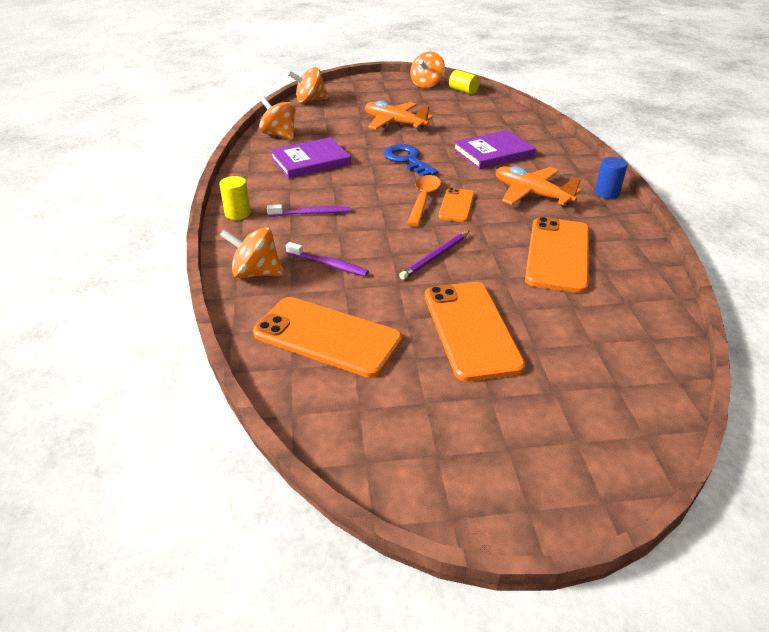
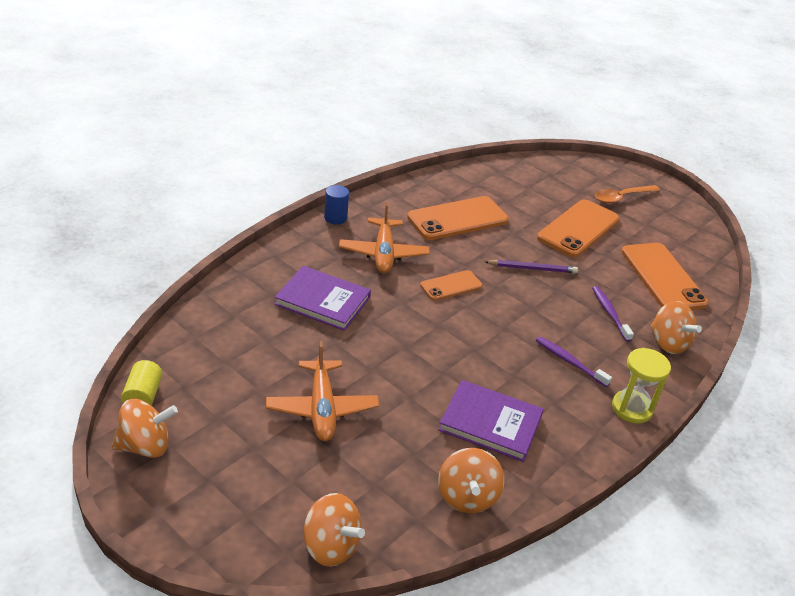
camera: 135 degrees left, 0 degrees up
(237, 213) = (631, 408): yellow cylinder -> yellow hourglass
(407, 160) = (404, 351): blue key -> none
(423, 200) = (465, 307): orange spoon -> orange spoon (622, 197)

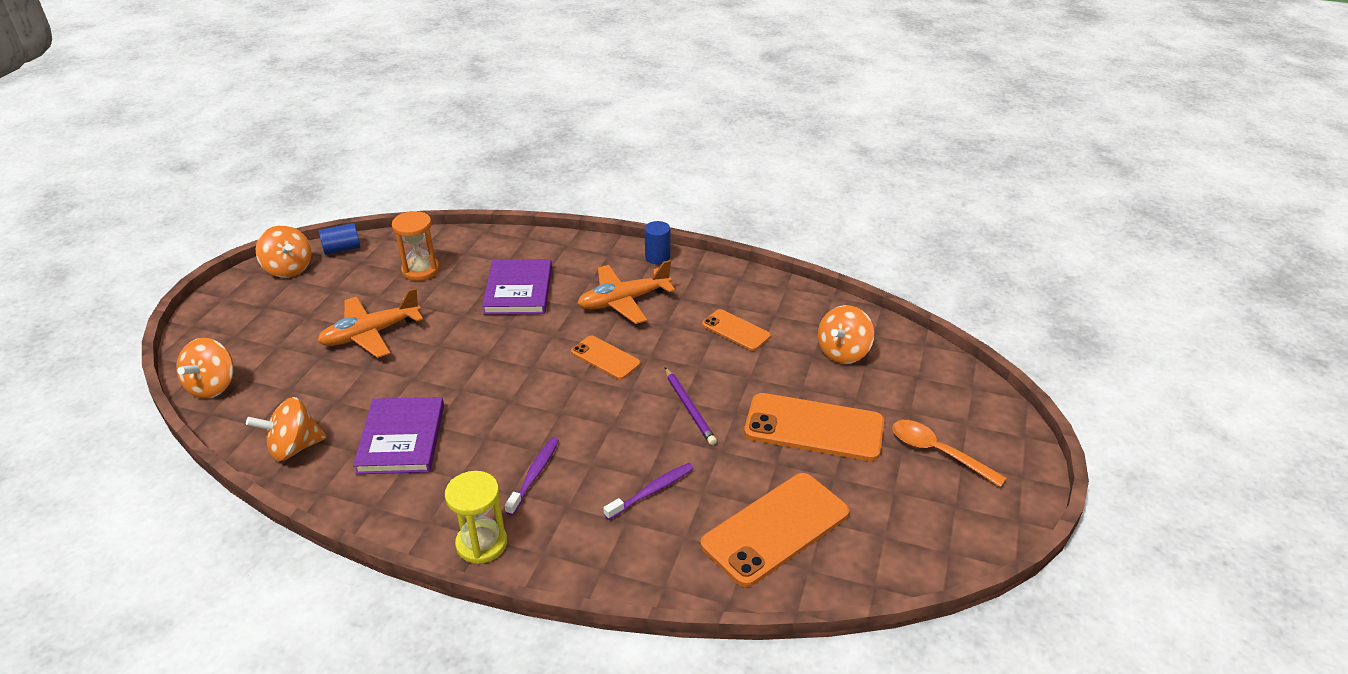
camera: 70 degrees right, 0 degrees up
(143, 396) = (342, 249): yellow cylinder -> blue cylinder
(238, 350) = (420, 270): none -> orange hourglass
(457, 219) = (736, 330): orange phone -> orange phone, size x0.56
(668, 343) = (629, 557): orange spinning top -> orange spinning top (843, 352)

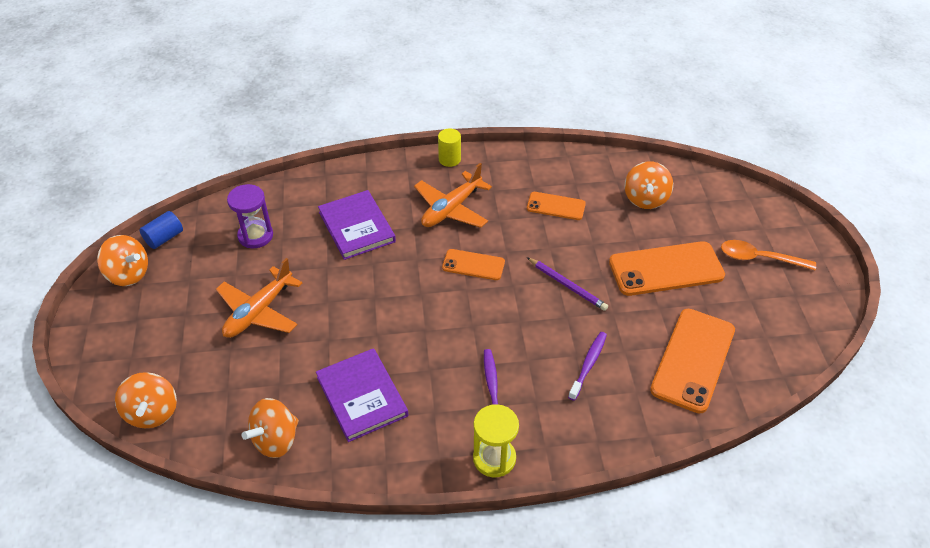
camera: 25 degrees left, 10 degrees up
(420, 270) = (255, 236): orange hourglass -> purple hourglass
(657, 257) = (449, 159): blue cylinder -> yellow cylinder

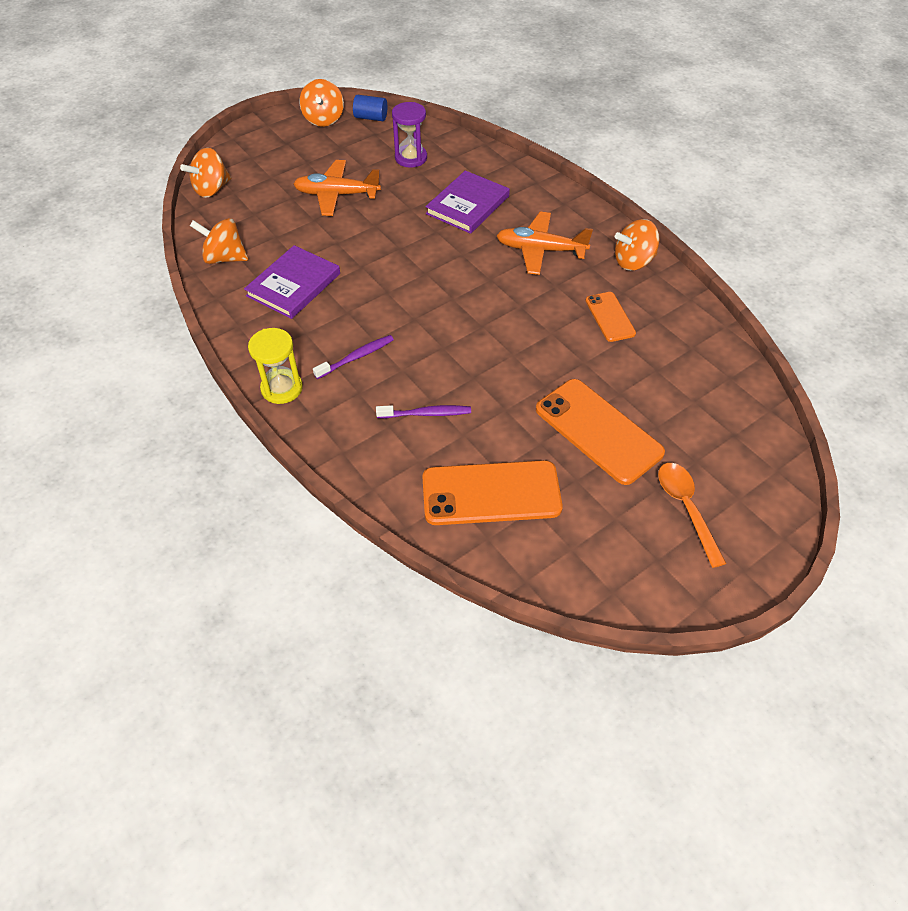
camera: 60 degrees right, 5 degrees up
(449, 159) = (602, 223): yellow cylinder -> none
(473, 265) = (485, 291): orange phone -> none
(567, 285) = (512, 363): purple pencil -> none
(645, 199) = (686, 380): orange spinning top -> orange spinning top (633, 261)

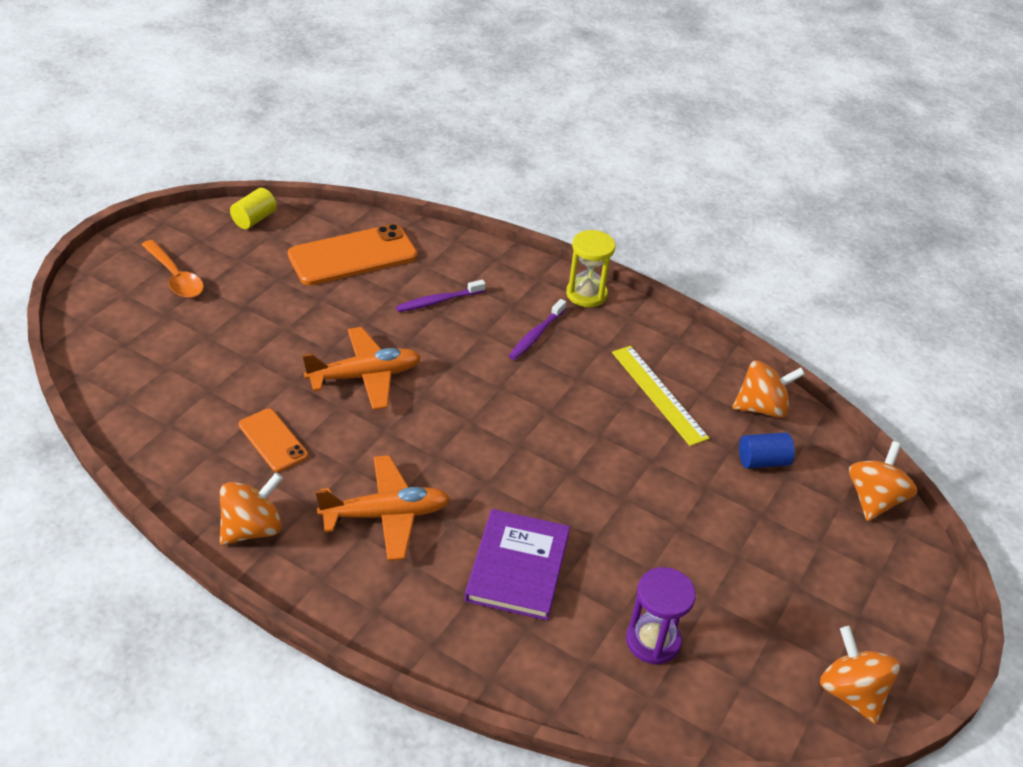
camera: 155 degrees right, 10 degrees down
(293, 285) = (658, 394): purple book -> yellow ruler
(337, 195) = (708, 535): orange plane -> orange plane (364, 376)
(371, 117) = (780, 722): blue cylinder -> blue cylinder (762, 461)
(590, 580) = (254, 219): none -> yellow cylinder
(598, 431) = (266, 320): orange phone -> none

